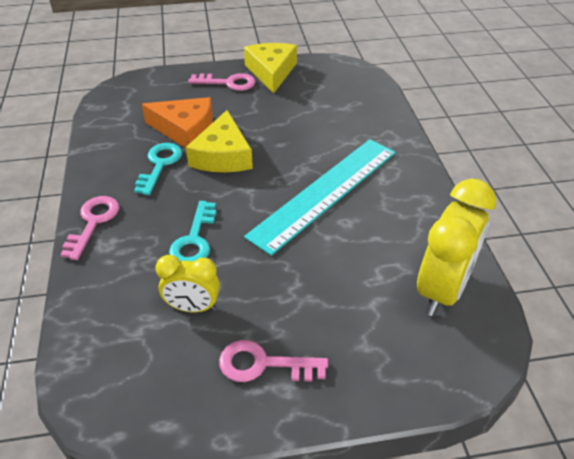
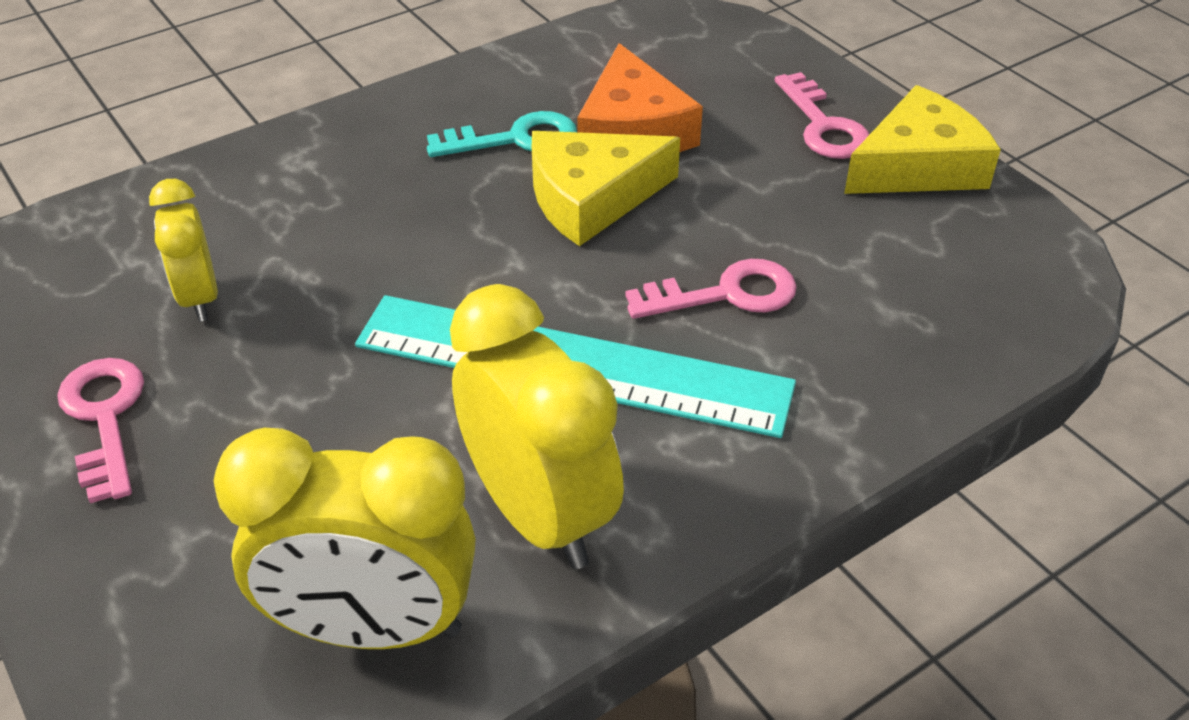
camera: 65 degrees right, 0 degrees up
(93, 222) = (338, 130): pink key -> pink key (726, 294)
(194, 240) = (351, 245): turquoise key -> none
(403, 225) = (539, 514): none -> yellow clock

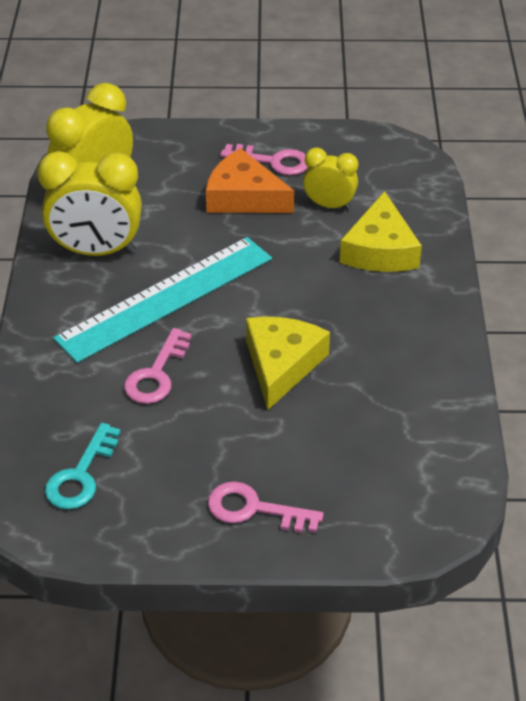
camera: 125 degrees right, 0 degrees up
(515, 139) = (366, 361): turquoise key -> turquoise key (81, 475)
(633, 130) = (331, 416): orange cheese -> orange cheese (243, 197)
(918, 166) = (173, 528): yellow cheese -> yellow cheese (380, 250)

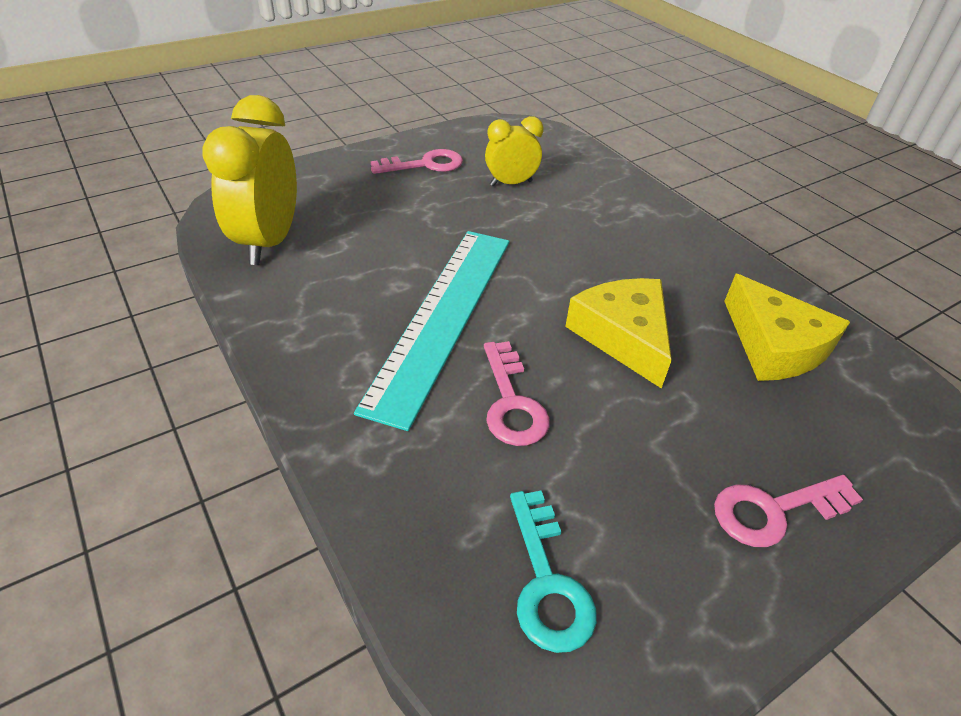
camera: 35 degrees left, 0 degrees up
(96, 251) = (322, 297): yellow clock -> none
(243, 197) = (427, 200): orange cheese -> none
(380, 250) = (592, 204): yellow cheese -> yellow cheese (774, 345)

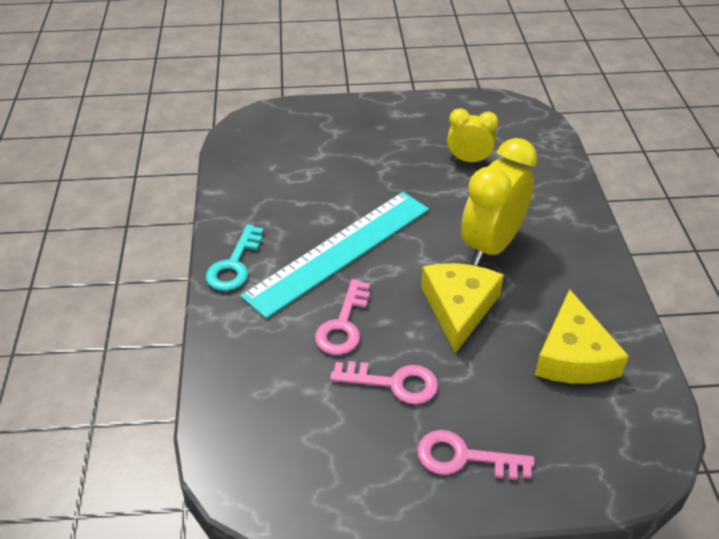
camera: 30 degrees right, 0 degrees up
(269, 242) = (260, 160): yellow clock -> yellow clock (491, 245)
(425, 164) = (412, 125): pink key -> pink key (394, 383)
(547, 582) = (286, 434): turquoise key -> turquoise key (234, 265)

